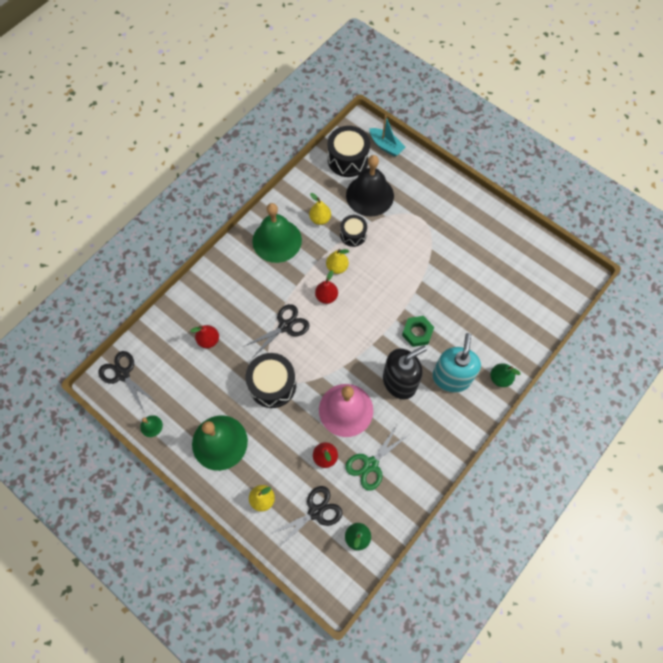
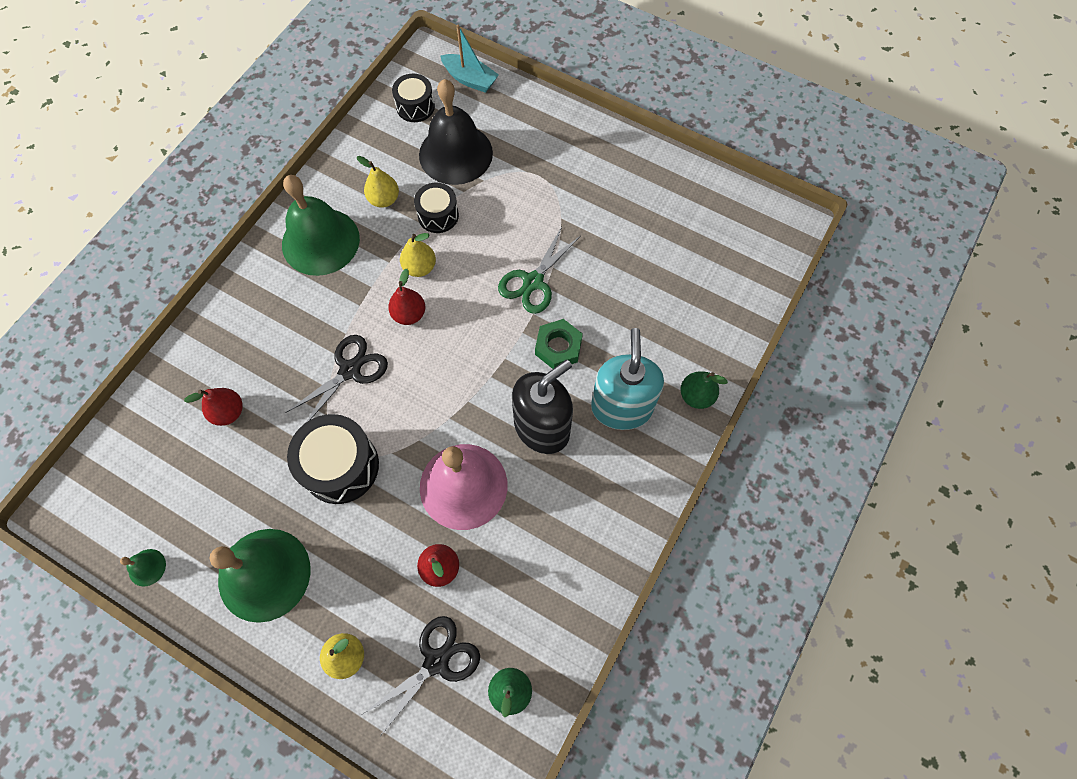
camera: 10 degrees left, 0 degrees up
(123, 374) = (91, 491): black scissors -> none
(348, 159) = (415, 106): black drum -> black drum, size x0.61
(371, 464) = (515, 566): green scissors -> green scissors (533, 282)

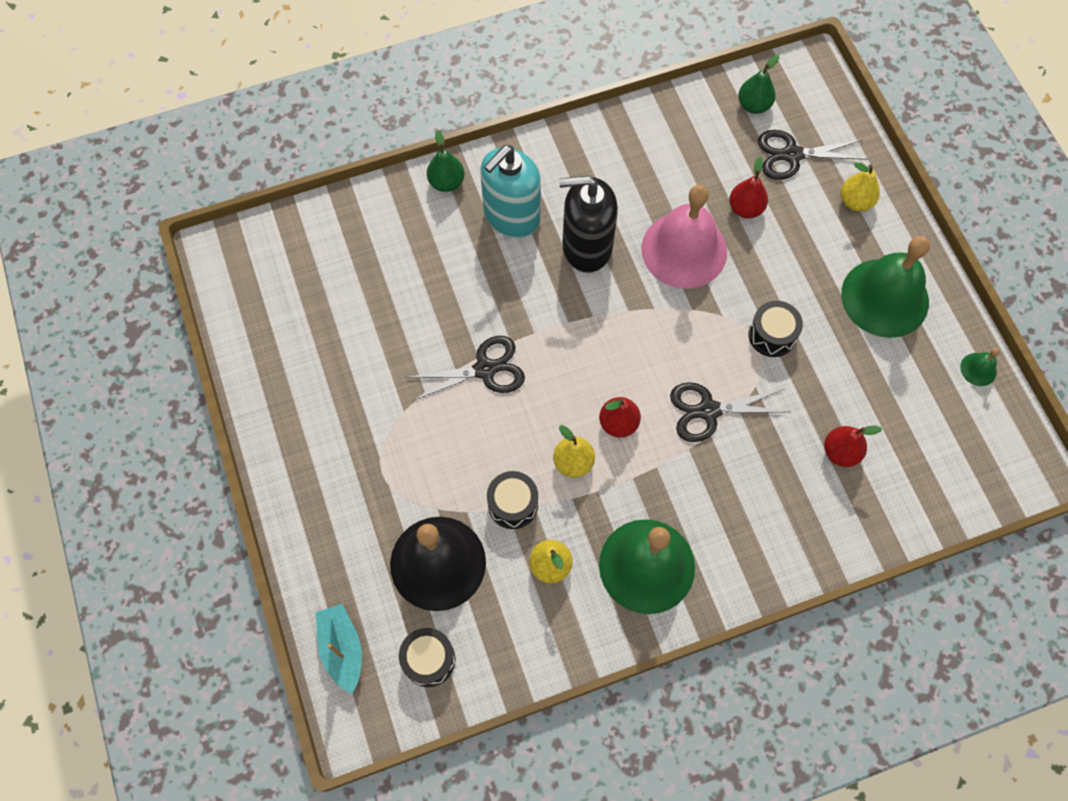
camera: 140 degrees left, 0 degrees up
(340, 466) = (772, 335): black drum -> black drum, size x0.61
(533, 282) = (485, 369): green scissors -> black scissors
(558, 347) = (516, 298): green nut -> none

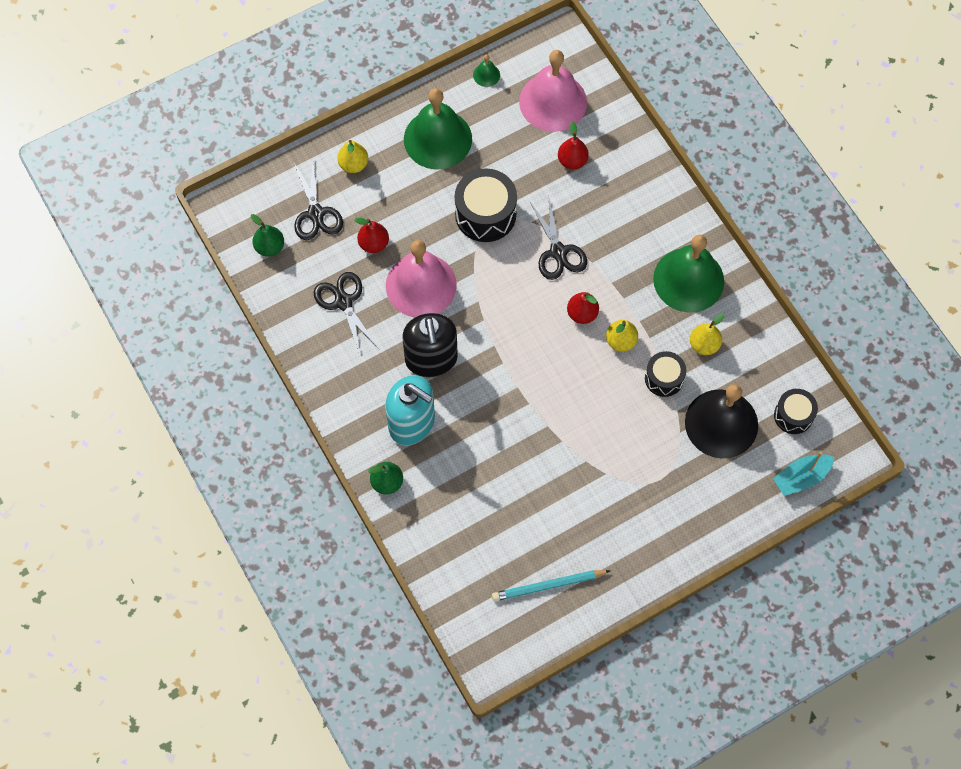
camera: 100 degrees left, 0 degrees up
(285, 324) = (548, 585): none -> turquoise pencil
(485, 369) = (557, 418): black scissors -> black scissors (343, 302)
(772, 335) = (485, 214): black drum -> black drum, size x1.64
(933, 444) = (553, 102): none -> pink bell

